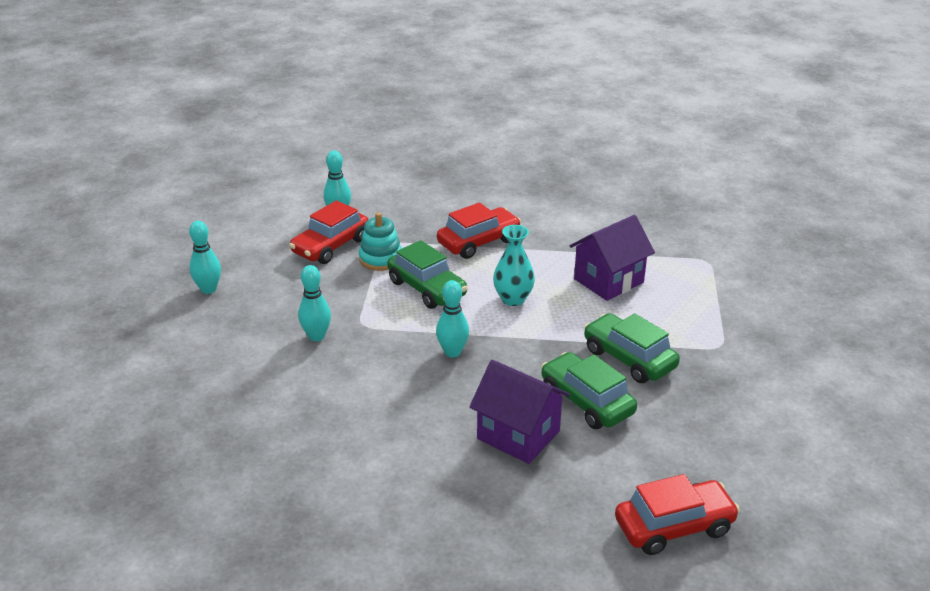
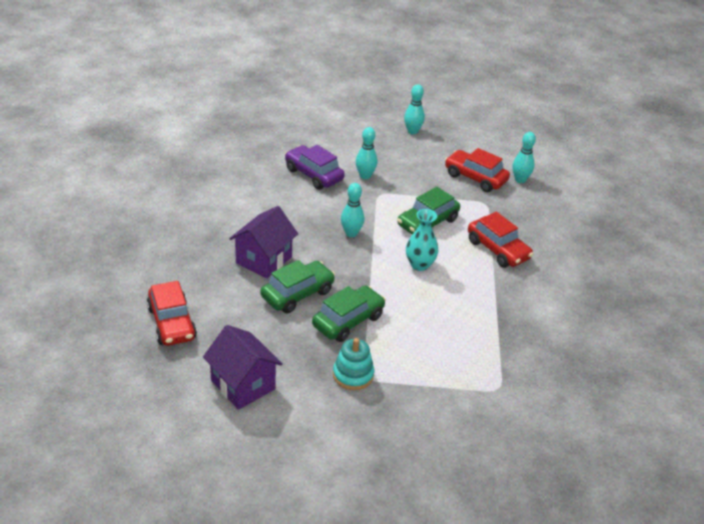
camera: 85 degrees right, 5 degrees up
(308, 386) = (313, 174): none -> purple car
(381, 259) = (463, 201): turquoise stacking toy -> turquoise stacking toy (353, 375)
(608, 281) = (454, 320): purple house -> purple house (243, 385)

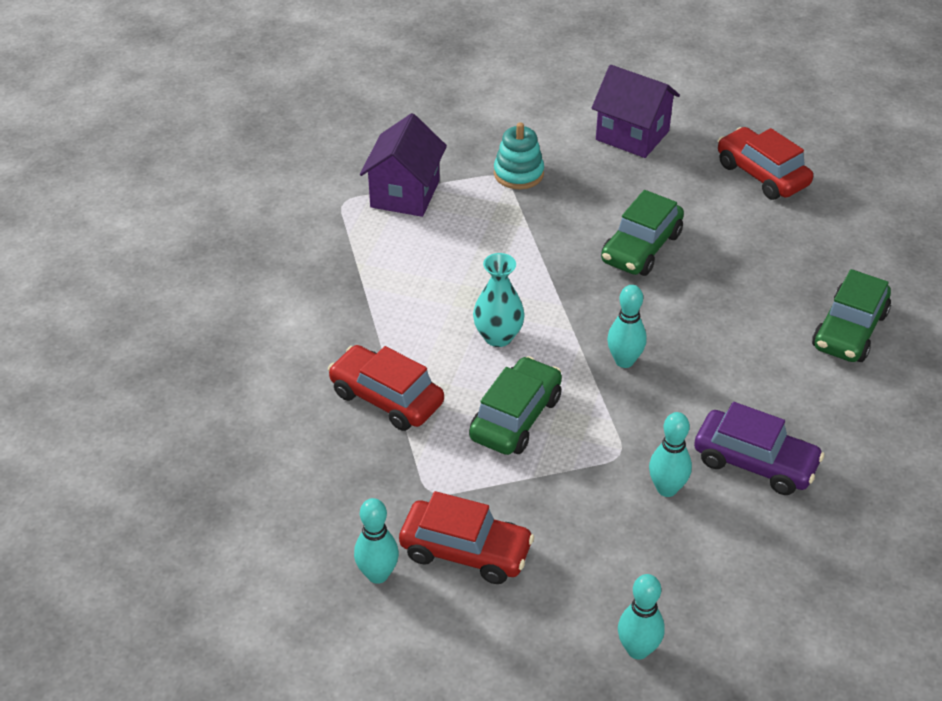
camera: 165 degrees right, 5 degrees up
(264, 260) = (718, 282): purple house -> purple house (405, 194)
(348, 321) = (557, 231): green car -> green car (849, 330)

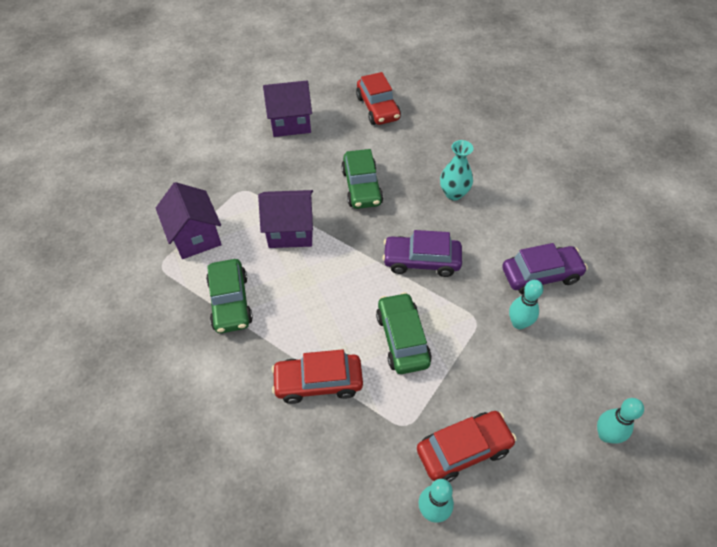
camera: 40 degrees left, 10 degrees up
(498, 337) = (341, 294): turquoise vase -> turquoise vase (454, 193)
(509, 246) = (290, 231): none -> purple house
(518, 174) = (251, 182): turquoise stacking toy -> none
(624, 361) = (421, 261): turquoise bowling pin -> purple car
(762, 174) = (378, 108): red car -> red car turned 120 degrees counterclockwise
(849, 330) = (504, 170): green car -> green car (230, 302)

